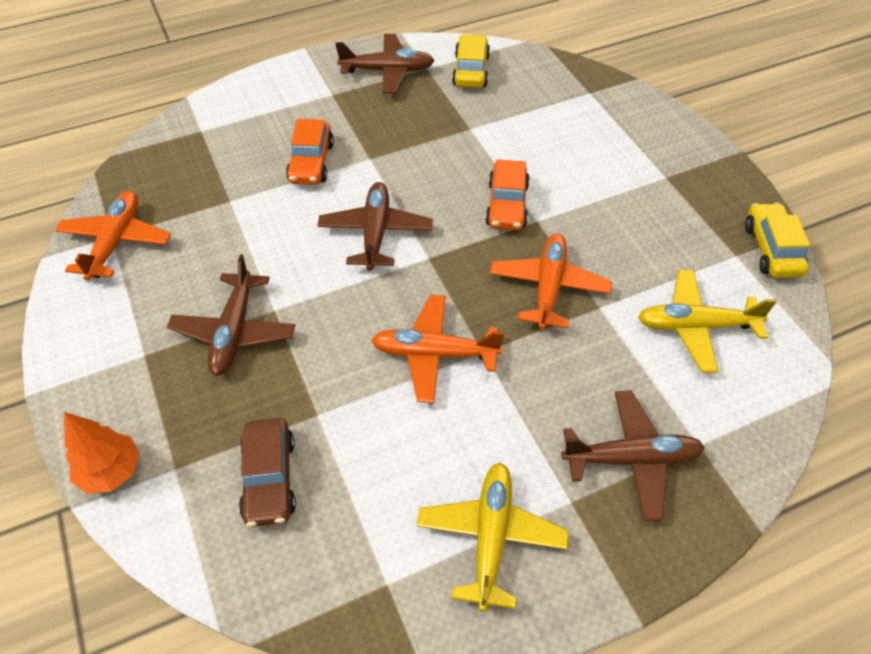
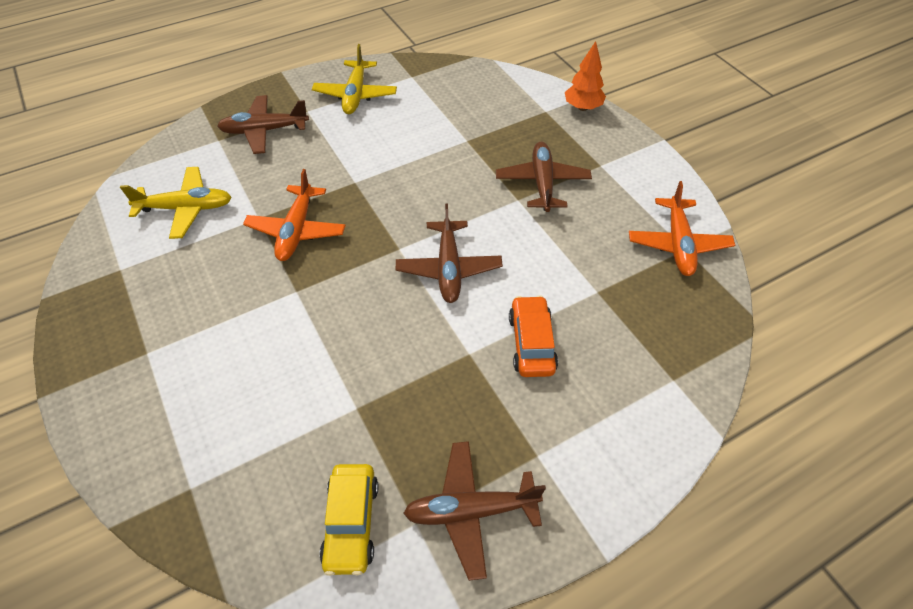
camera: 175 degrees right, 0 degrees up
(269, 478) = (487, 110): brown car -> none
(434, 354) = (390, 178): orange plane -> none
(507, 205) = (323, 306): orange car -> none
(771, 249) = (83, 277): yellow car -> none

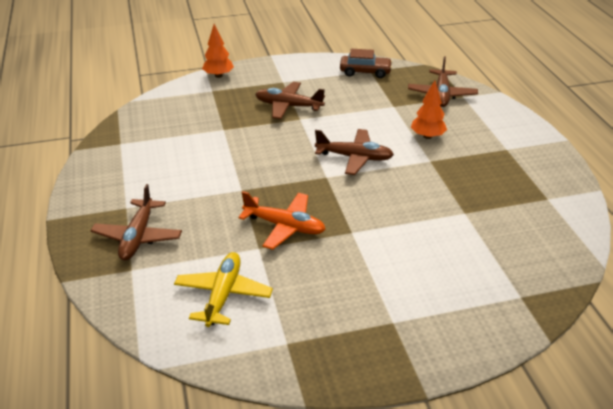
camera: 75 degrees left, 15 degrees down
(351, 522) = (547, 223): yellow car -> none
(355, 95) = (123, 176): yellow plane -> none
(471, 511) = (540, 177): brown plane -> brown plane (441, 94)
(531, 343) = (427, 136): orange car -> orange tree
(678, 244) = (365, 72): orange plane -> brown car

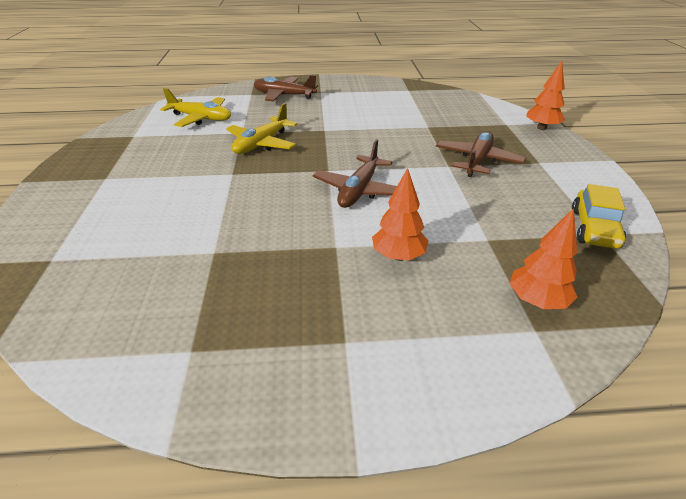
camera: 100 degrees right, 0 degrees up
(284, 226) = (262, 144): orange plane -> yellow plane
(365, 72) = (594, 228): brown car -> yellow car
(441, 94) = (537, 301): brown plane -> orange tree

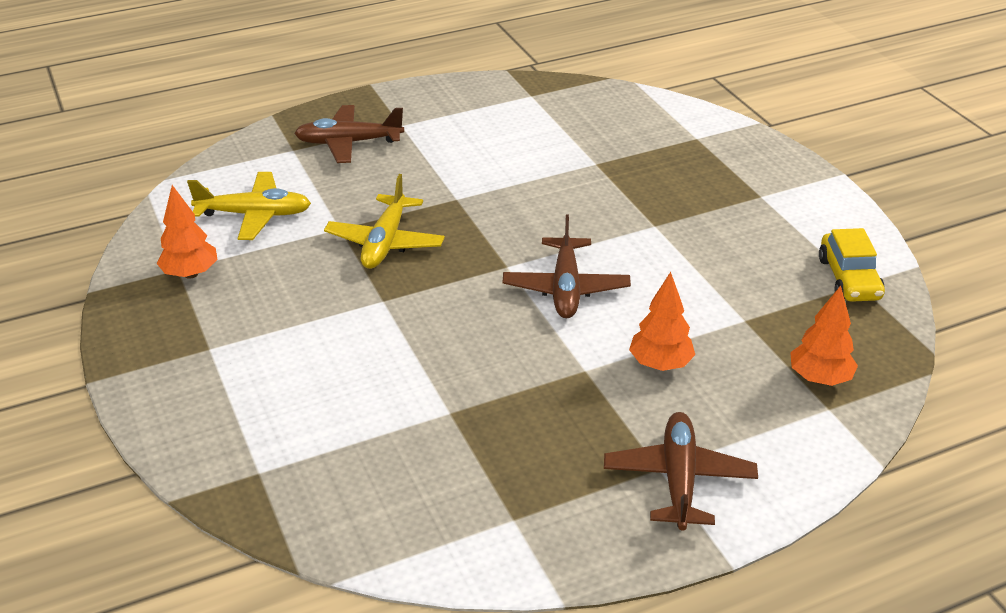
camera: 20 degrees left, 0 degrees up
(477, 161) = (686, 210): brown plane -> brown plane (679, 479)
(541, 128) = (744, 136): orange tree -> orange tree (191, 274)

